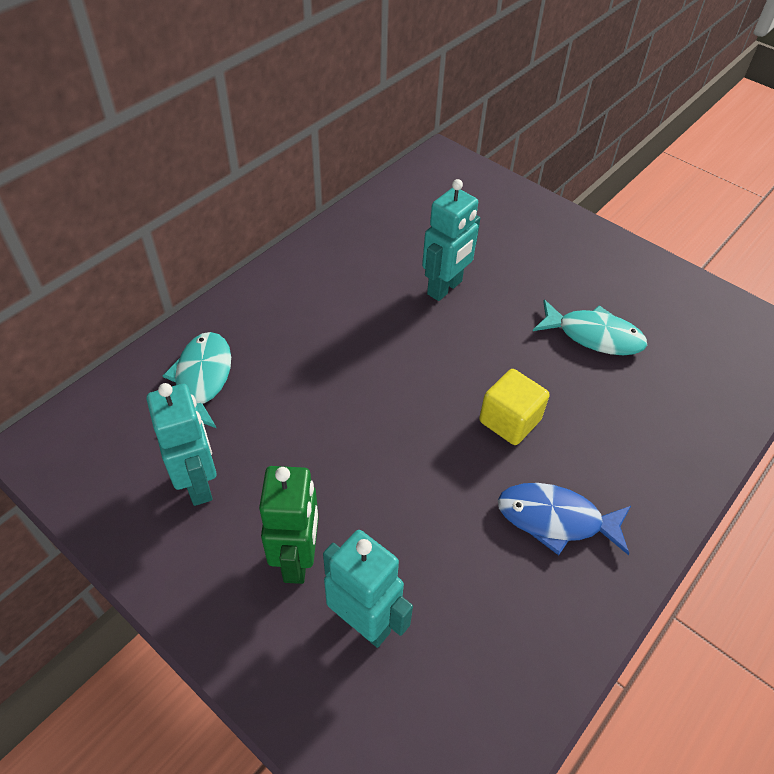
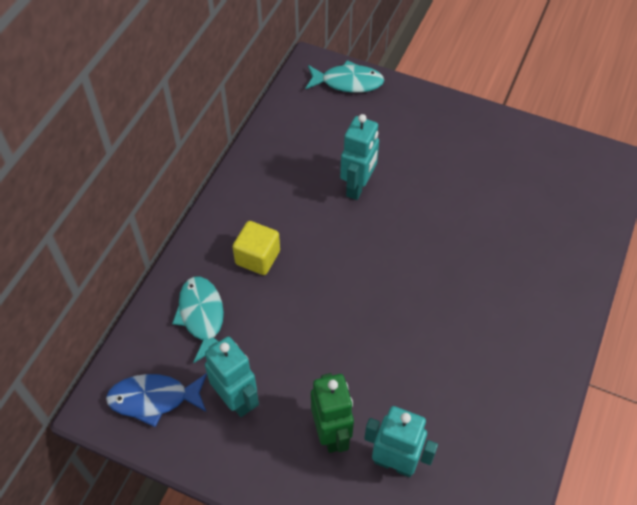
camera: 15 degrees left, 5 degrees up
(509, 421) = (443, 285): yellow cube -> yellow cube (257, 257)
(555, 519) = (498, 351): blue fish -> blue fish (153, 399)
(594, 336) = (482, 198): turquoise fish -> turquoise fish (348, 82)

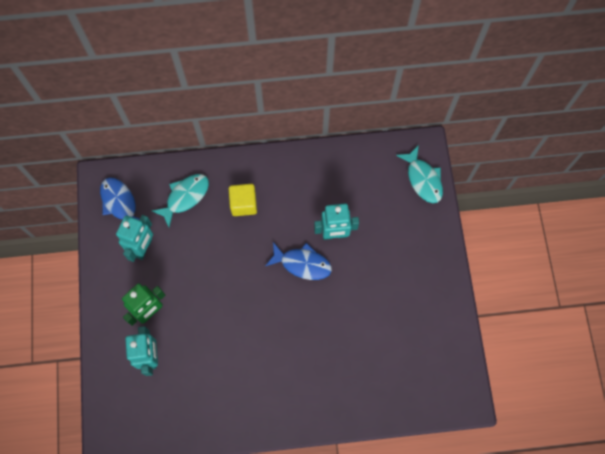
camera: 60 degrees right, 15 degrees up
(373, 234) = (302, 264): none -> blue fish

